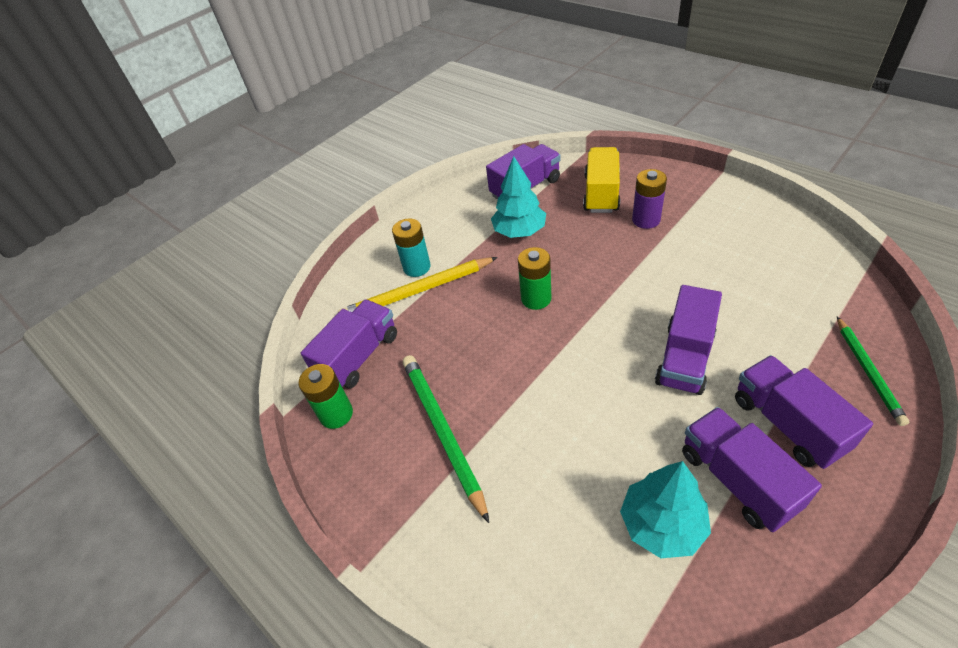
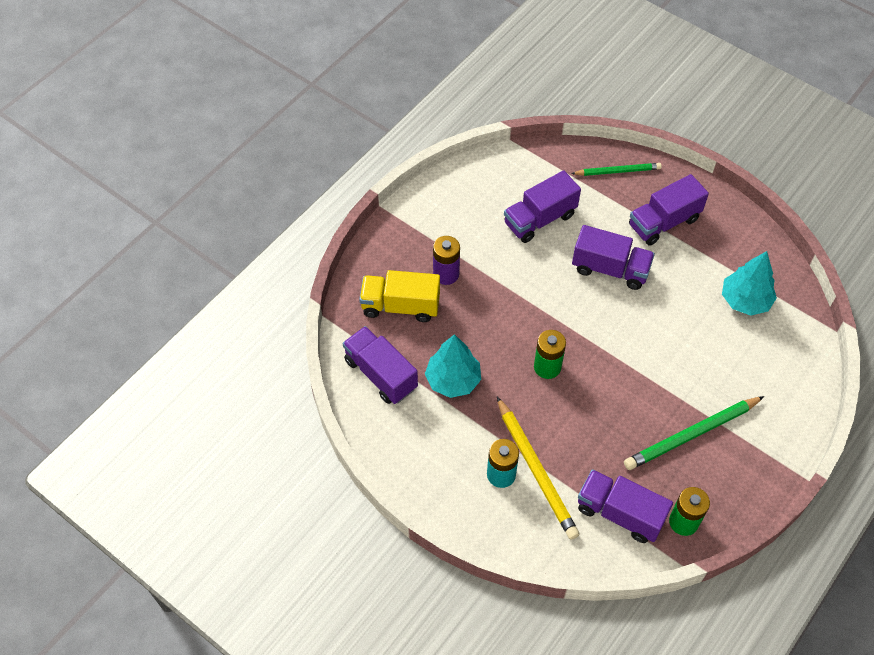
camera: 100 degrees left, 10 degrees up
(737, 479) = (708, 257): purple truck -> purple truck (540, 219)

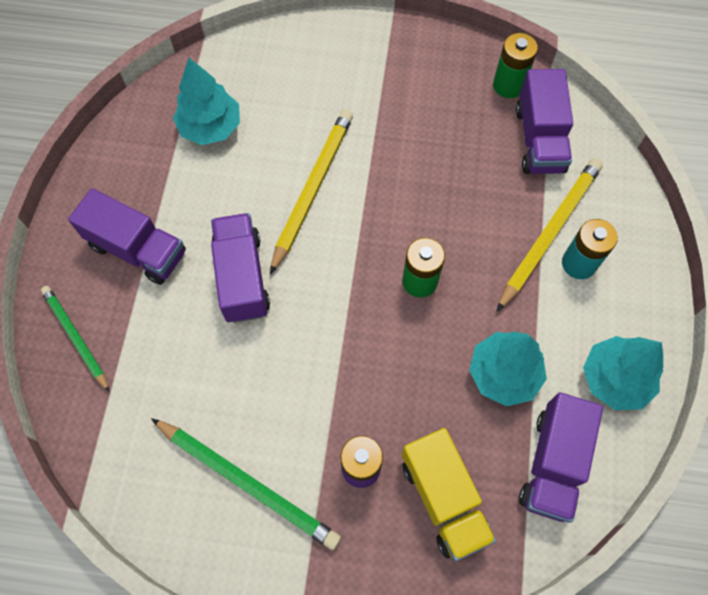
camera: 120 degrees left, 10 degrees up
(407, 443) = (615, 379): none -> turquoise tree
(540, 219) = (207, 395): purple truck -> none
(657, 339) = (312, 189): none -> yellow pencil
(691, 434) = (410, 114): green pencil -> green pencil (247, 483)

